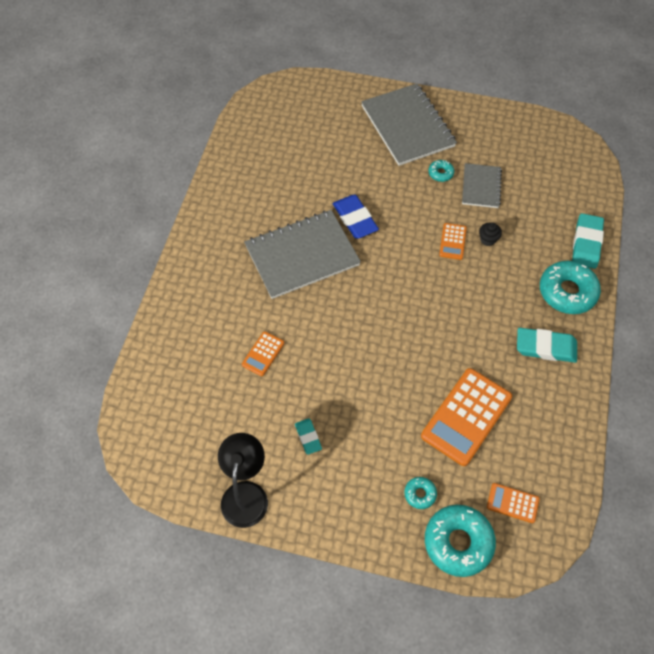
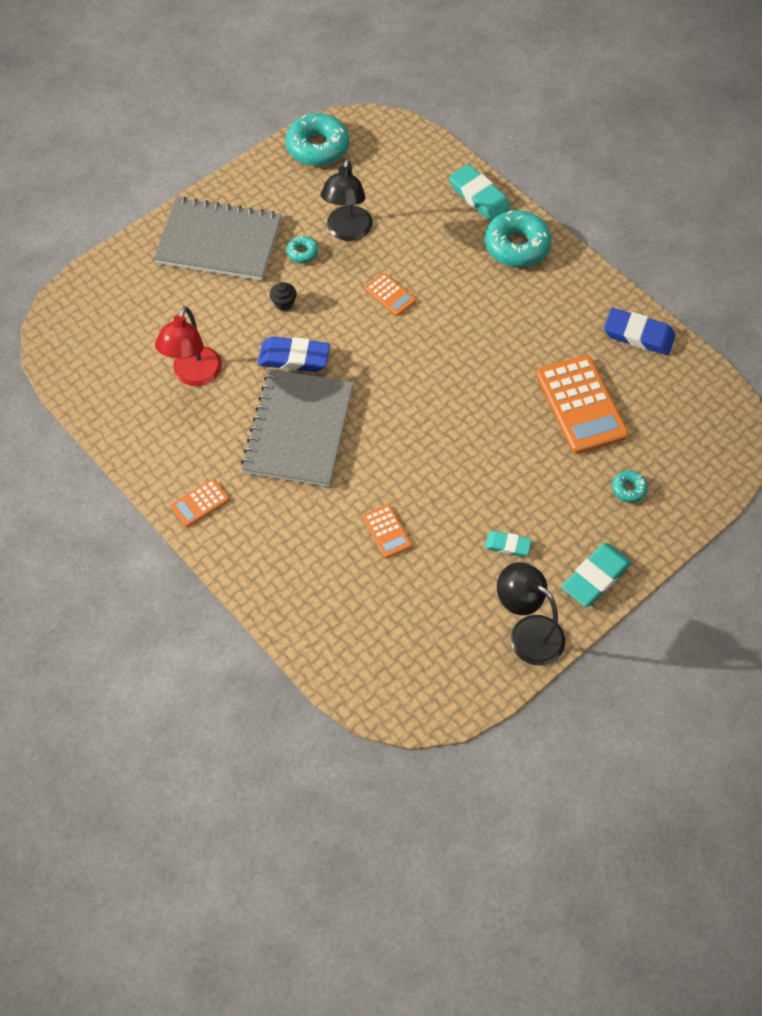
camera: 55 degrees left, 0 degrees up
(296, 176) = (194, 375): none -> red lamp
(458, 542) = (692, 488): turquoise donut -> turquoise donut (317, 147)
(481, 187) = (347, 231): grey notebook -> black lamp
(488, 239) = (411, 266): black cupcake -> black cupcake (284, 303)
(512, 503) = (685, 424): orange calculator -> orange calculator (200, 503)
(545, 347) = (559, 300): turquoise eraser -> turquoise eraser (595, 577)
(564, 420) = (638, 335): none -> blue eraser

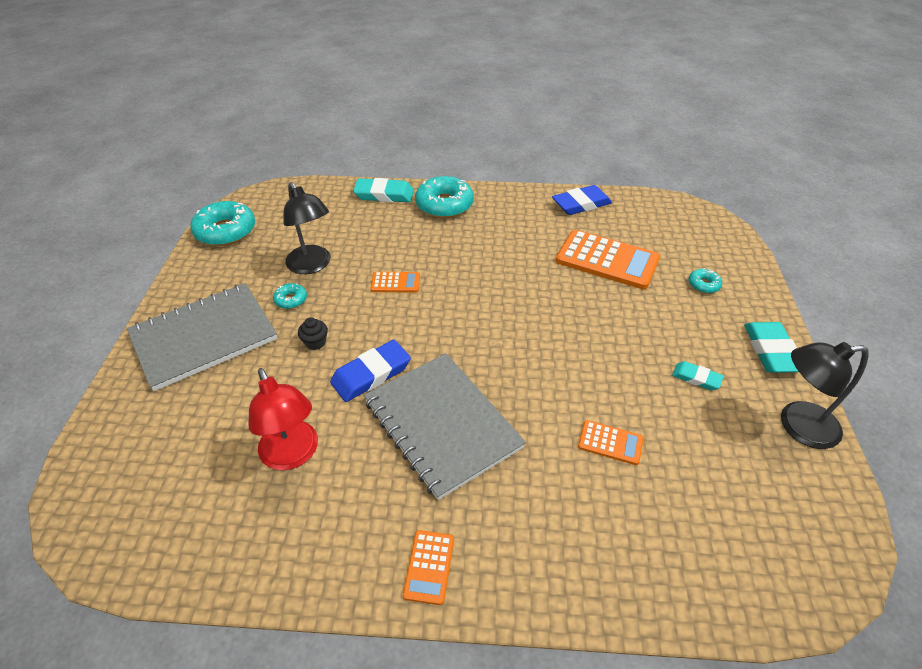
camera: 45 degrees left, 15 degrees down
(507, 545) = (696, 378): turquoise eraser -> turquoise eraser turned 60 degrees clockwise

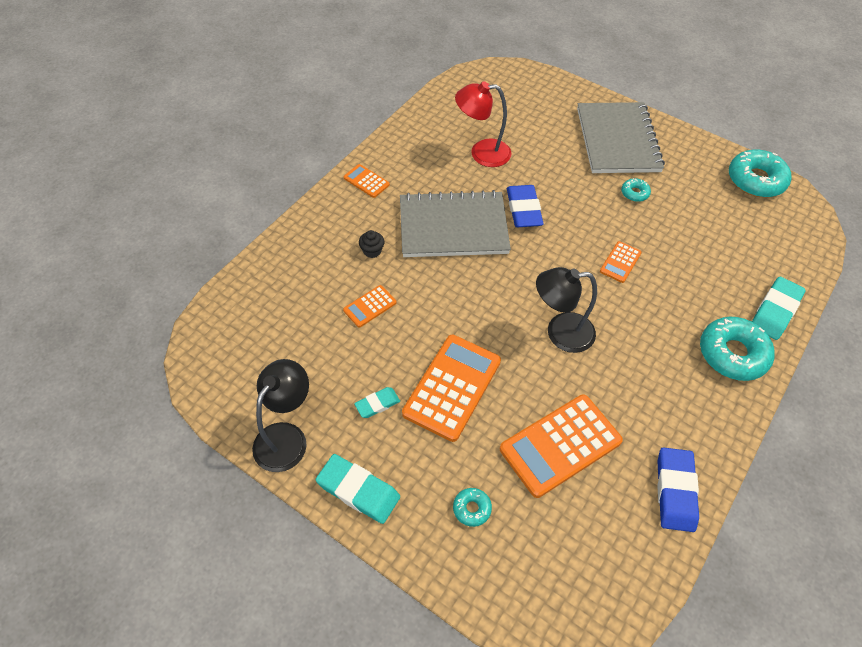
camera: 120 degrees right, 10 degrees up
(312, 265) = (674, 218): black lamp -> black lamp (560, 333)
(315, 342) = (576, 192): black cupcake -> black cupcake (372, 251)
(627, 337) = (452, 387): none -> orange calculator

